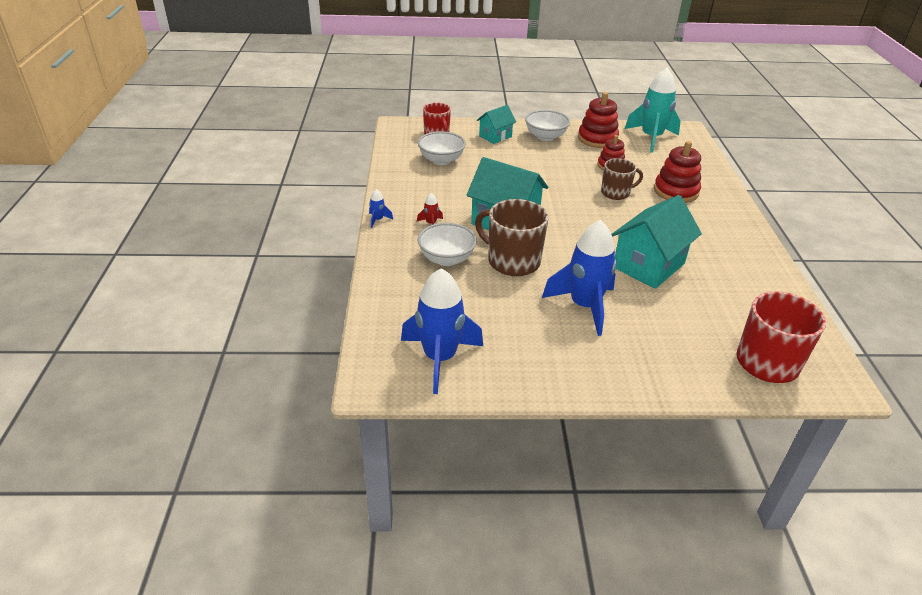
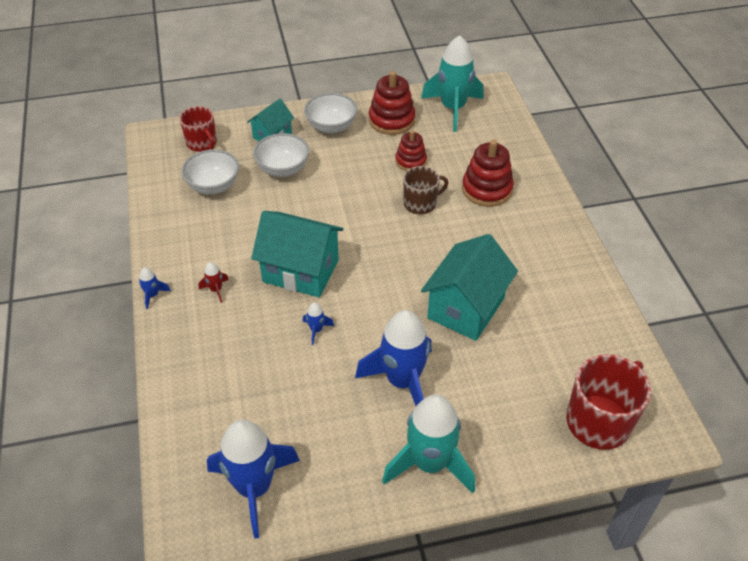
camera: 10 degrees left, 10 degrees up
(446, 259) = (241, 341): white bowl -> white bowl (283, 169)
(512, 261) = (316, 330): brown mug -> blue rocket
(602, 367) = (430, 463): none -> turquoise rocket

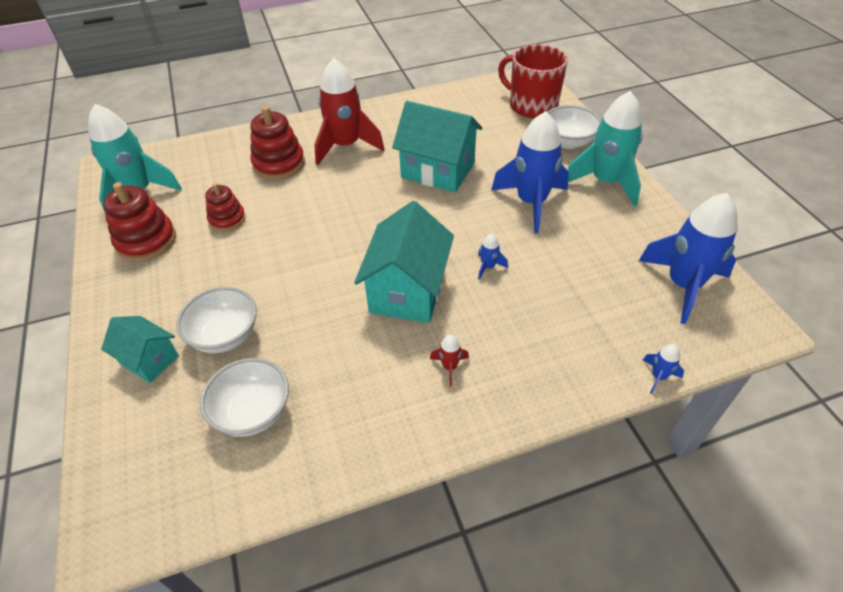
camera: 95 degrees left, 0 degrees up
(153, 295) = (471, 437): blue rocket -> blue rocket (658, 376)
(202, 143) = (148, 451): red mug -> none
(331, 126) = (145, 297): white bowl -> white bowl (568, 142)
(421, 203) = (298, 207): brown mug -> none
(514, 237) = (346, 146): none -> red rocket

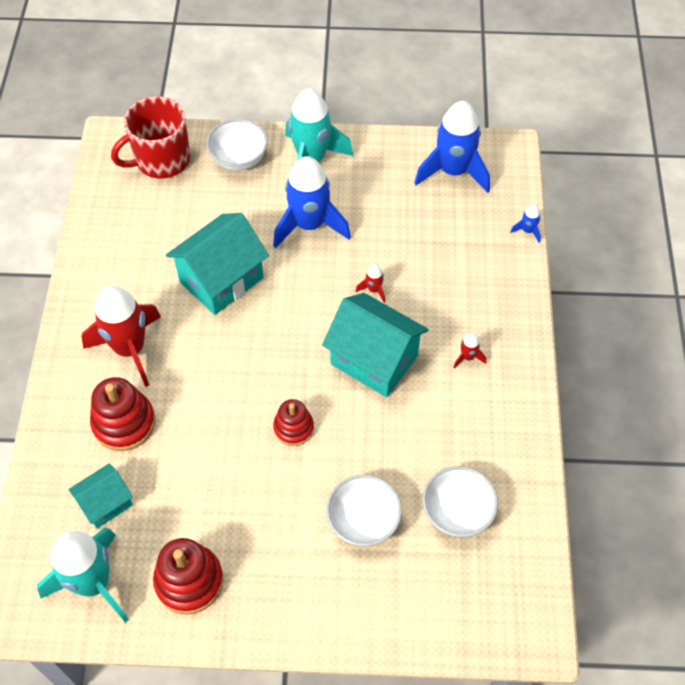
camera: 70 degrees left, 10 degrees up
(149, 360) = (365, 591): turquoise house -> turquoise house (106, 503)
(227, 219) = (195, 493): red stacking toy -> red stacking toy (293, 428)
(488, 267) = (373, 290): blue rocket -> red rocket

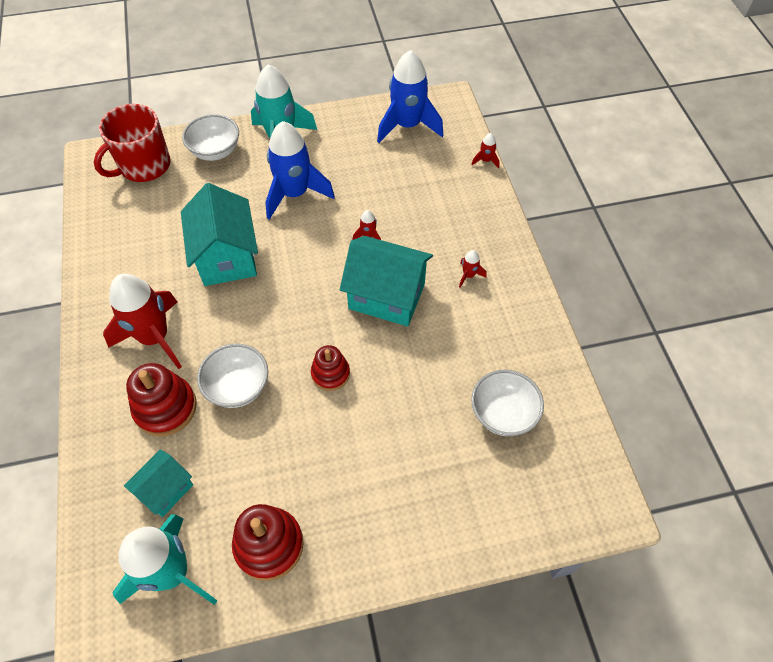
camera: 15 degrees left, 0 degrees up
(221, 280) = (227, 257): turquoise house -> turquoise house turned 45 degrees counterclockwise
(363, 521) = (420, 443): white bowl -> white bowl (238, 387)
(527, 231) = (485, 160): blue rocket -> red rocket

